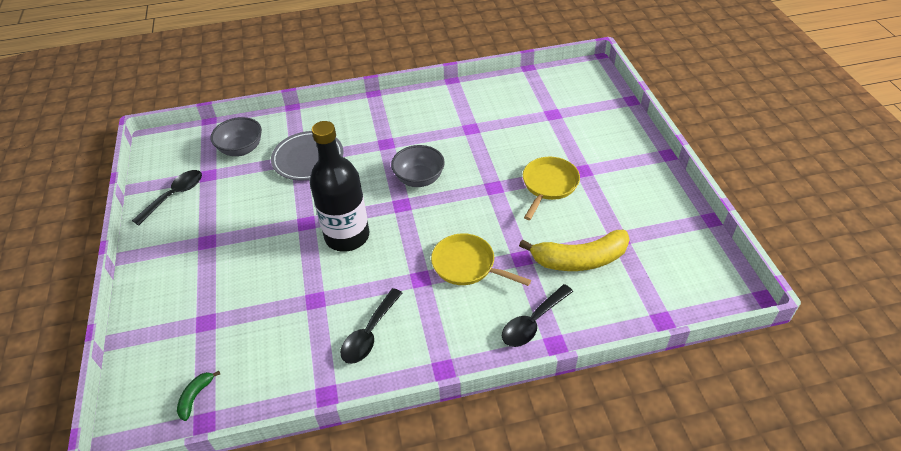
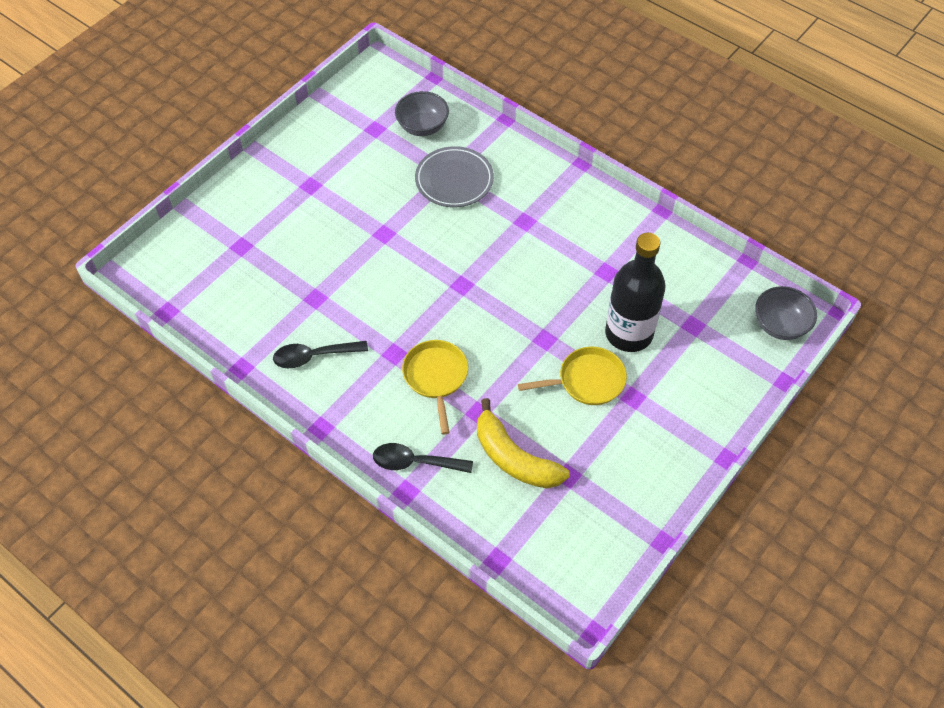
camera: 50 degrees right, 10 degrees up
(175, 195) = (335, 127): black spoon -> none
(195, 397) = (180, 291): green banana -> none
(347, 236) = (394, 272): black bottle -> black bottle (629, 333)
(419, 179) = (503, 276): grey bowl -> grey bowl (780, 325)

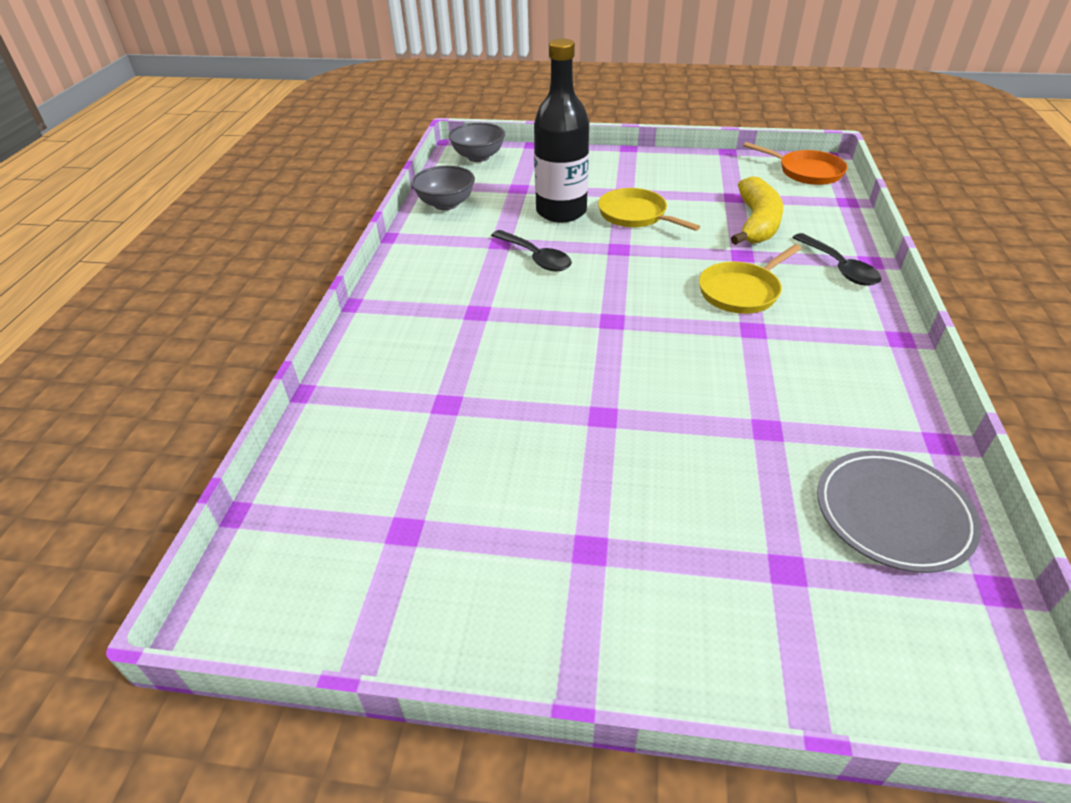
camera: 120 degrees left, 15 degrees down
(313, 356) = (839, 387): black spoon -> black spoon (536, 258)
(422, 127) = (366, 472): grey bowl -> grey bowl (446, 204)
(454, 180) = (454, 393): grey plate -> grey plate (892, 514)
(573, 576) = (806, 172): none -> orange pan

